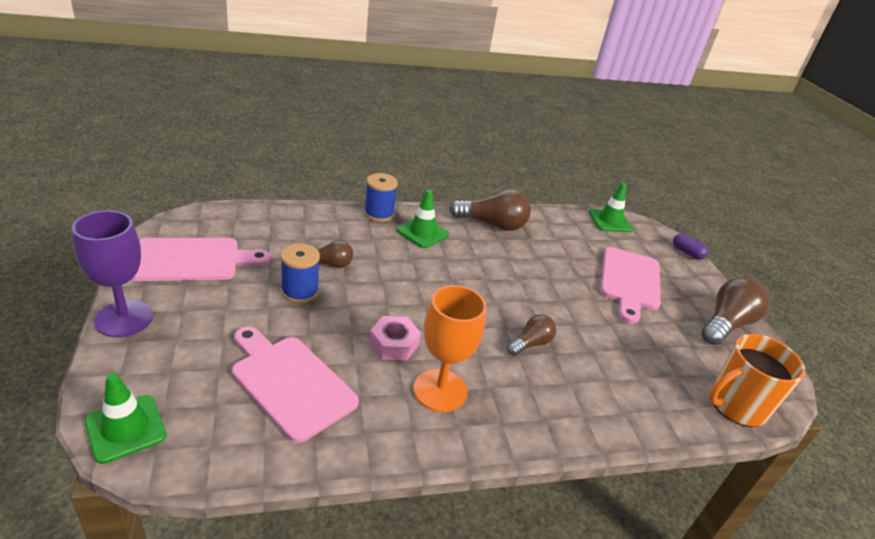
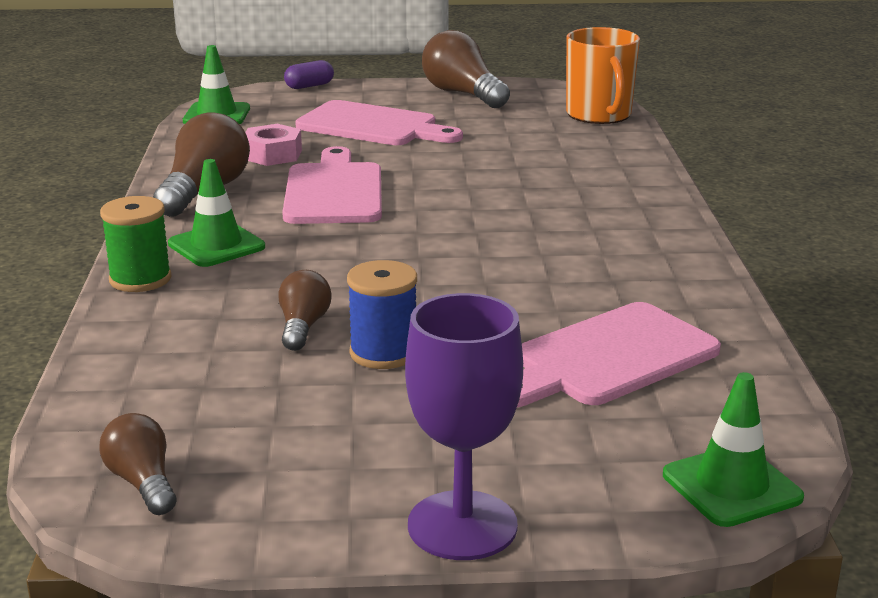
camera: 75 degrees left, 10 degrees down
(192, 260) = (268, 467): pink cutting board -> pink cutting board (334, 191)
(379, 214) = (140, 279): blue spool -> green spool
(393, 344) = (515, 282): pink nut -> pink nut (272, 155)
(440, 390) = (604, 257): orange goblet -> none
(530, 343) = (506, 197): brown light bulb -> brown light bulb (143, 483)

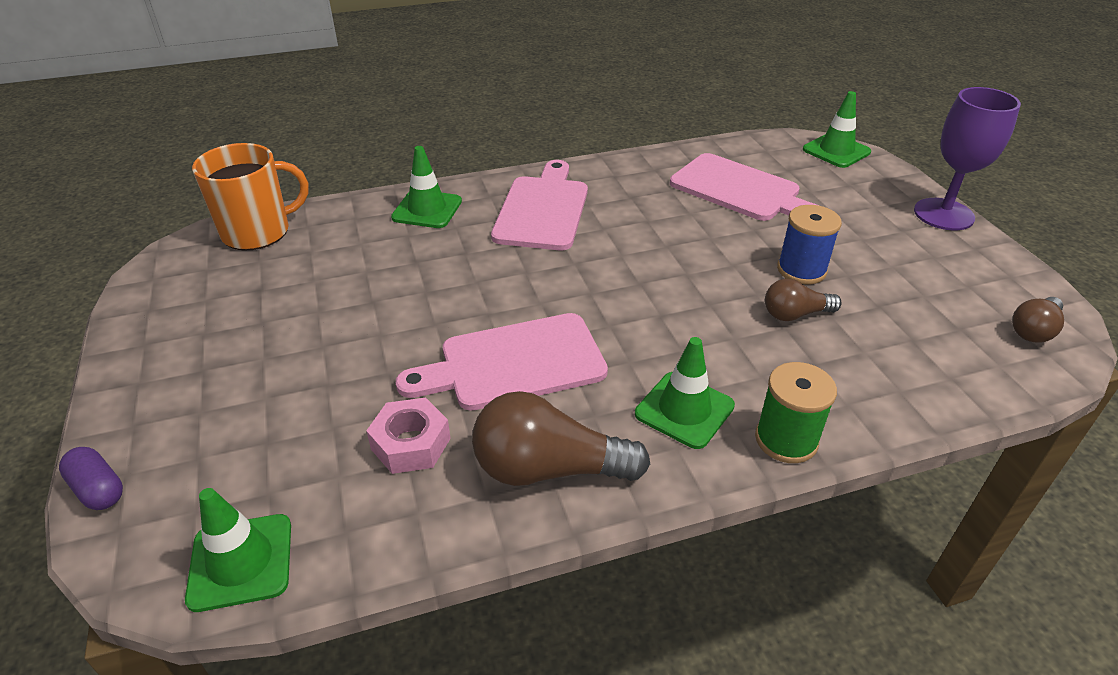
camera: 105 degrees left, 15 degrees up
(372, 126) = (294, 381): pink cutting board -> pink cutting board (543, 209)
(463, 94) = (169, 330): brown light bulb -> none
(618, 176) = (427, 209): none -> green traffic cone

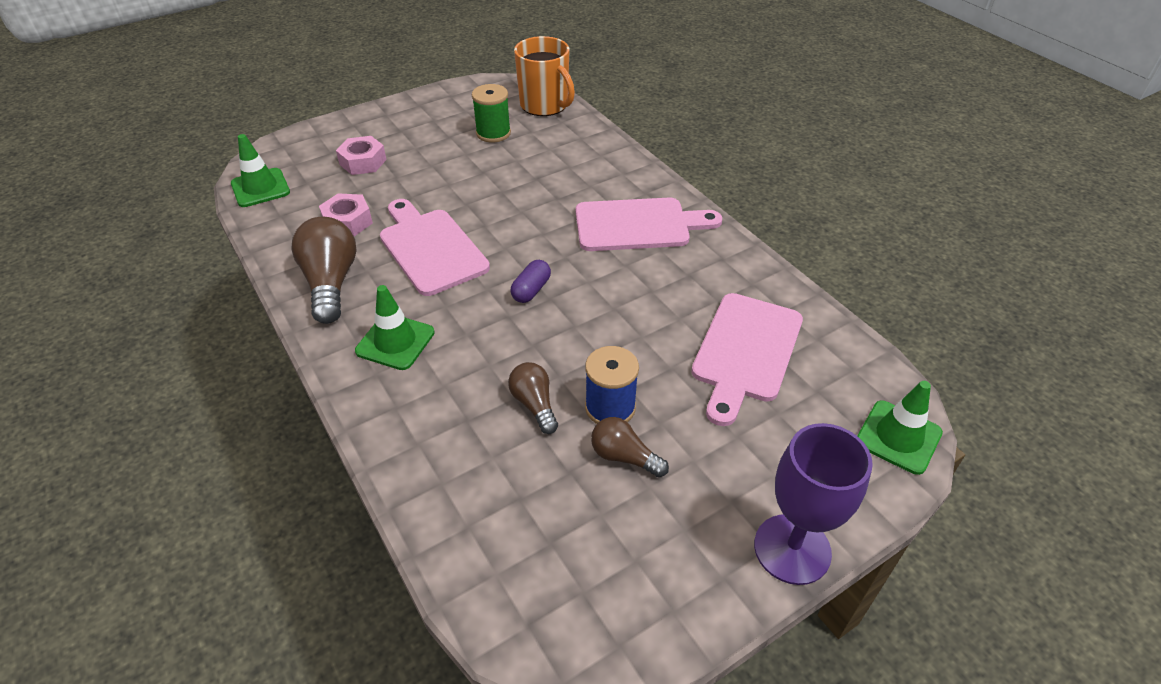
camera: 75 degrees right, 5 degrees up
(98, 489) = (307, 131): purple capsule -> purple capsule (531, 290)
(259, 418) = (363, 162): none -> pink nut
(427, 209) = (608, 166): green traffic cone -> none
(786, 440) = (370, 403): green spool -> green spool (493, 133)
(1033, 330) = (566, 618): brown light bulb -> brown light bulb (624, 457)

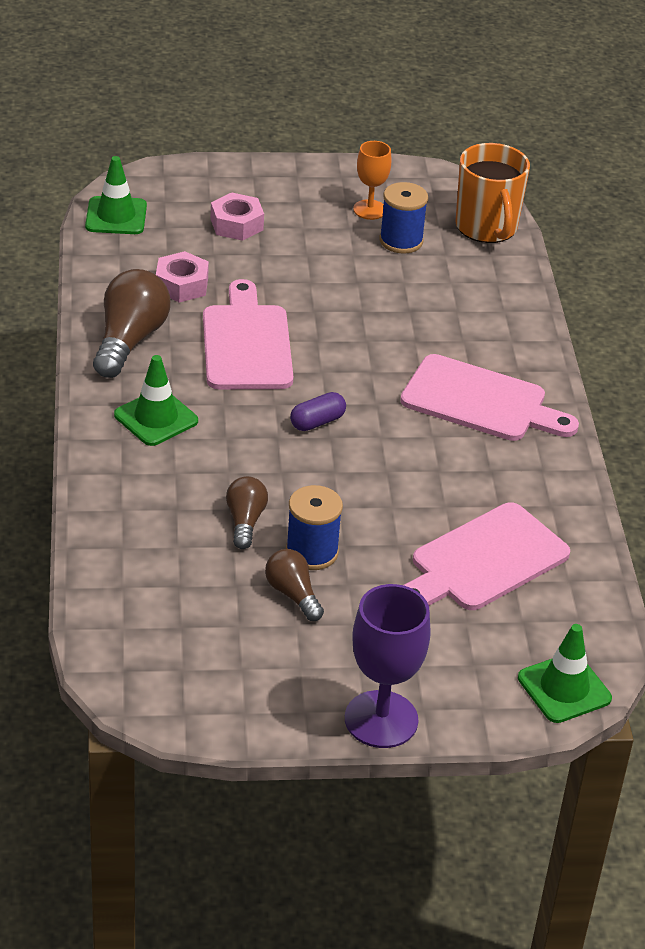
camera: 25 degrees right, 5 degrees down
(455, 120) = (369, 210): none -> orange goblet
(493, 133) = (401, 241): green spool -> blue spool

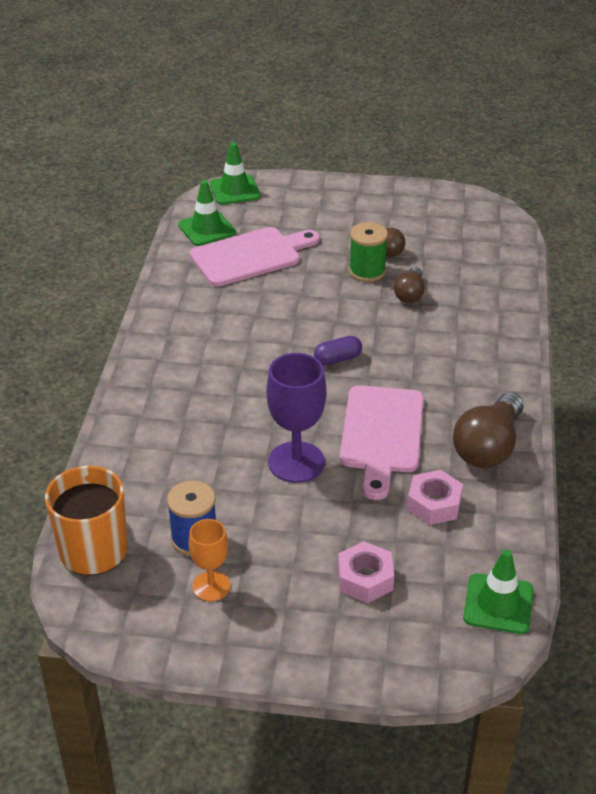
camera: 165 degrees left, 0 degrees up
(156, 418) = (469, 374): green traffic cone -> green traffic cone (207, 229)
(312, 552) = (367, 271): blue spool -> green spool
(381, 719) = (349, 186): purple goblet -> purple goblet (296, 462)
(480, 401) = (197, 364): pink cutting board -> none

